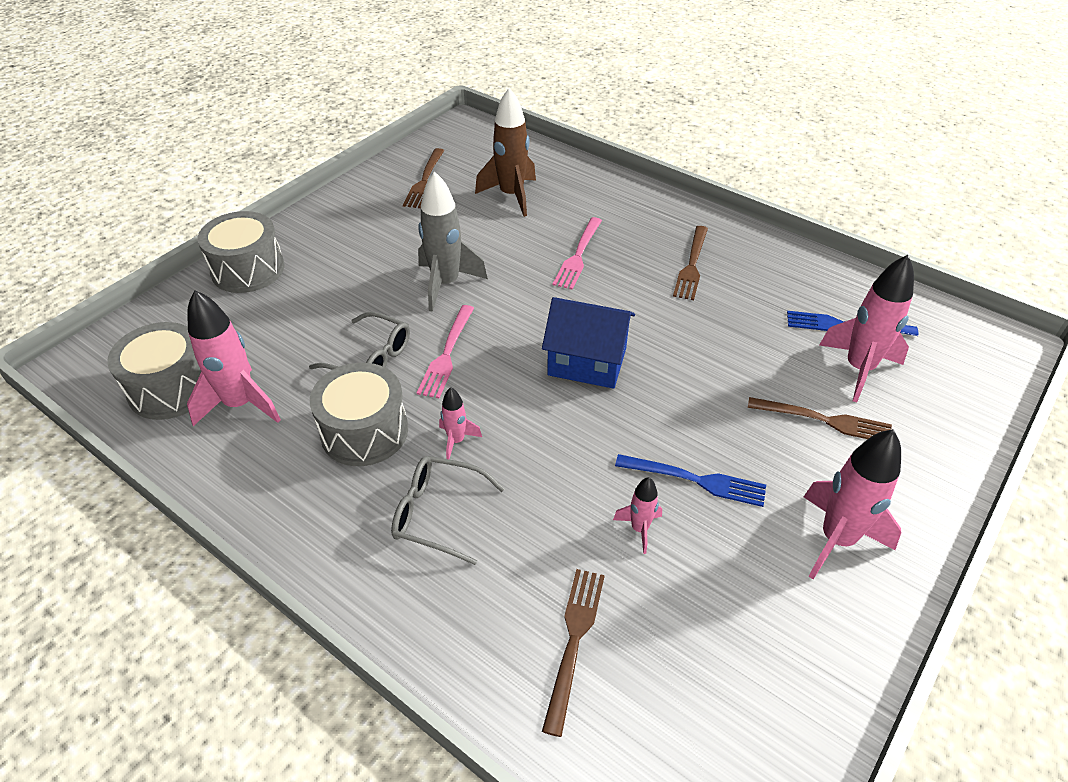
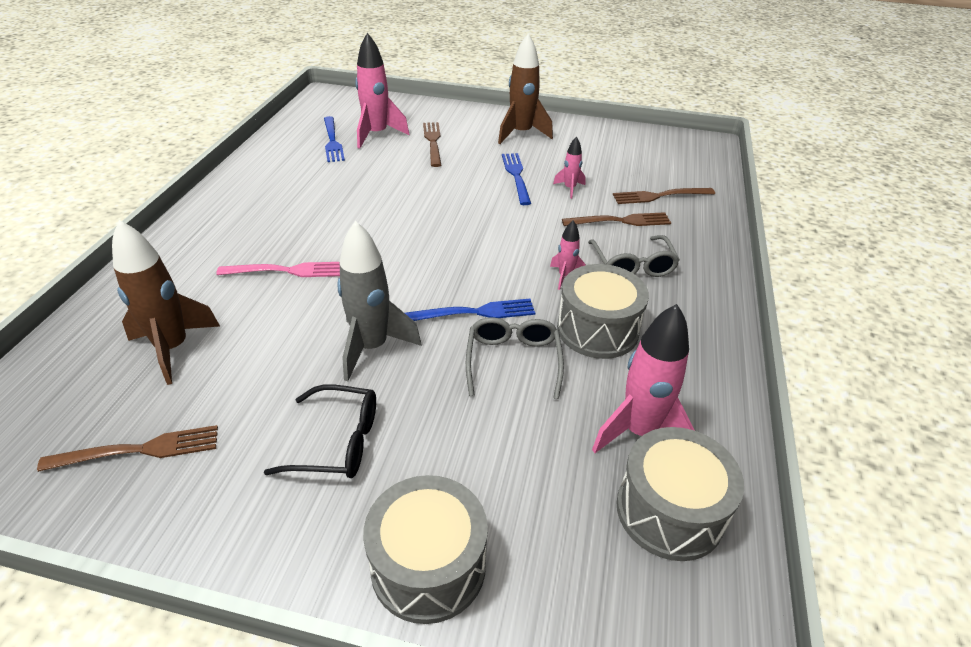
camera: 115 degrees left, 5 degrees down
(366, 252) = (338, 442): none -> black glasses
(447, 354) = (475, 312): pink fork -> blue fork
(587, 362) = (436, 235): blue house -> none
(692, 265) = (281, 207): brown fork -> brown fork (621, 221)
(836, 539) = (521, 134): pink rocket -> brown rocket

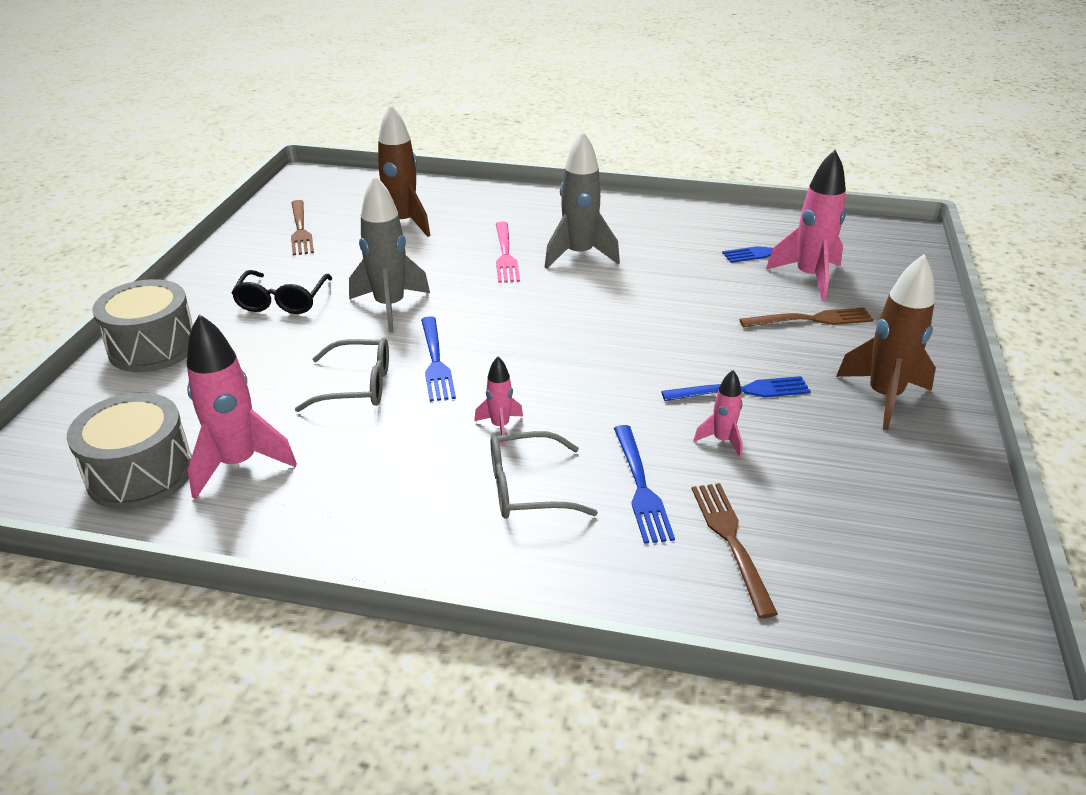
camera: 90 degrees right, 5 degrees down
(305, 228) = (579, 255): none -> grey rocket
(597, 329) = (398, 446): grey drum -> none
(621, 221) = (641, 487): brown fork -> blue fork

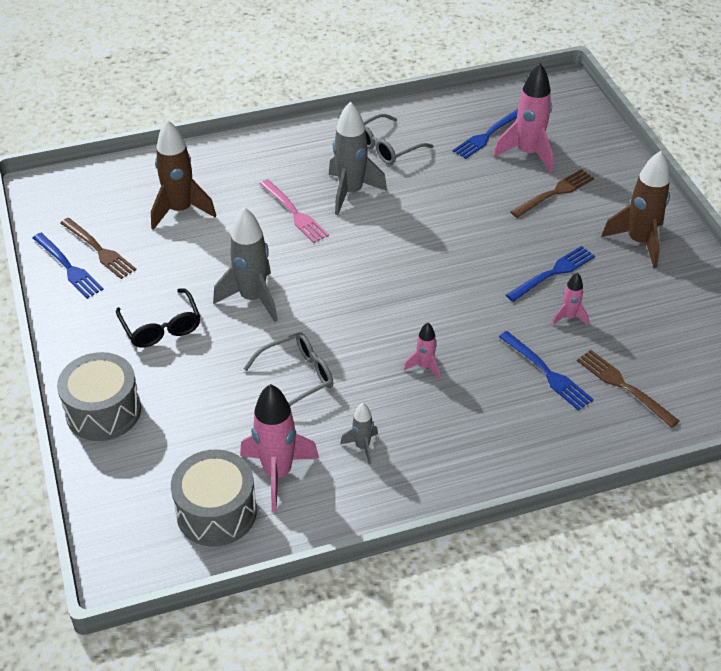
camera: 30 degrees left, 10 degrees up
(351, 475) = (362, 446): none -> grey rocket
(436, 362) = (334, 333): blue fork -> blue fork (69, 267)
(527, 488) = (481, 405): grey glasses -> grey glasses (387, 147)

